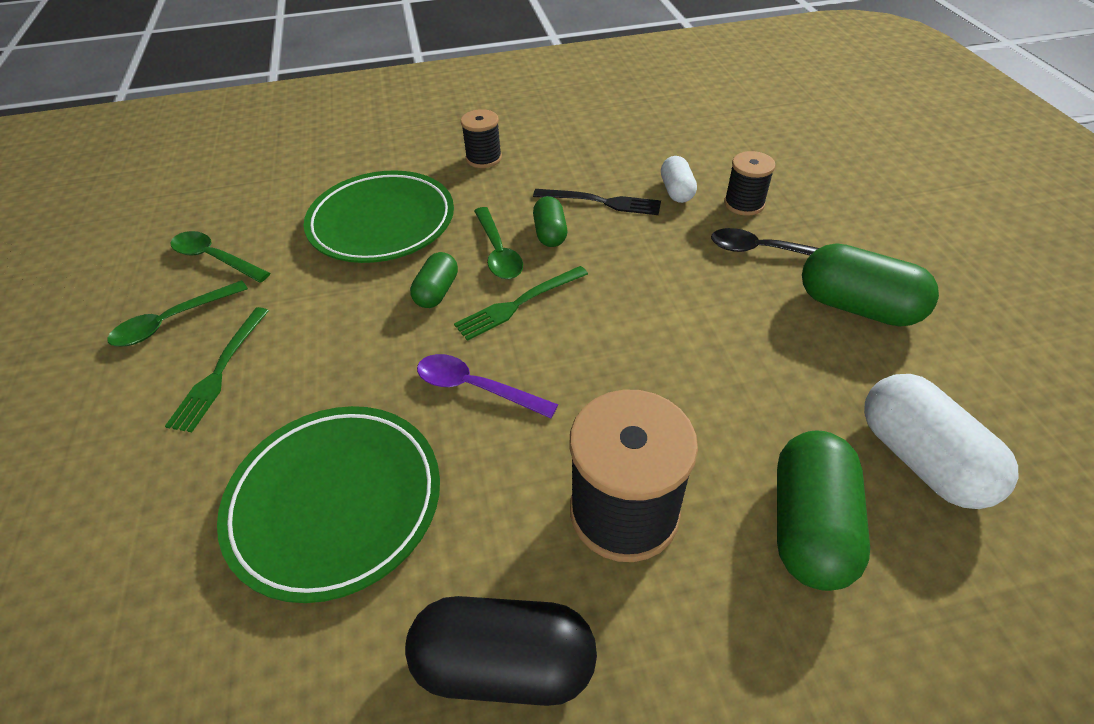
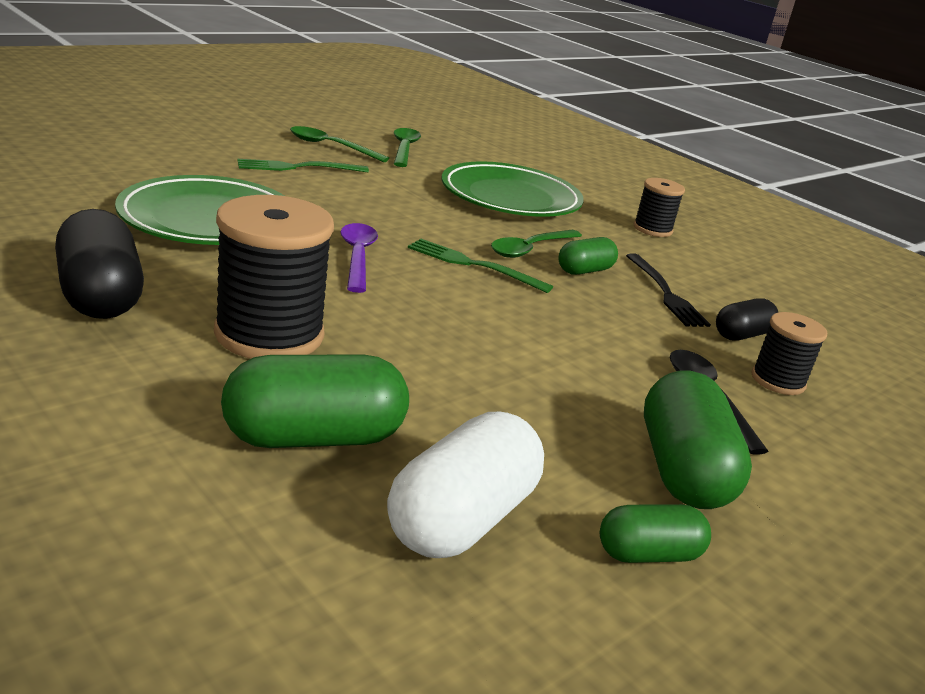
camera: 55 degrees right, 20 degrees down
(437, 292) = (452, 229): green capsule -> green capsule (648, 554)
(676, 191) = (742, 335): white capsule -> black capsule

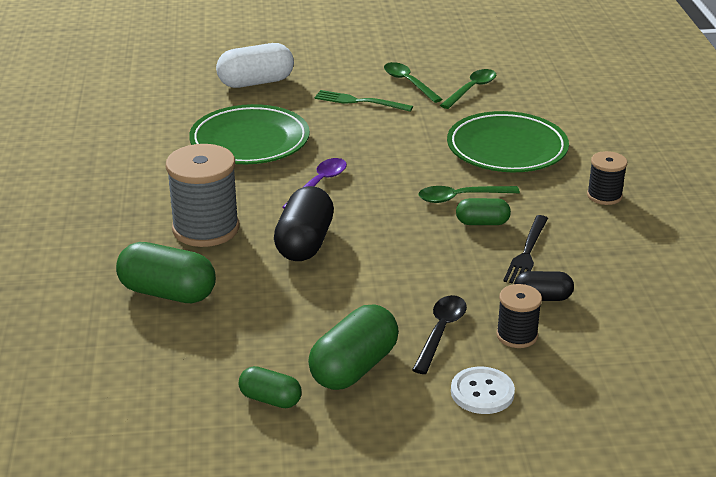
camera: 40 degrees right, 5 degrees up
(100, 296) = (139, 187): black capsule -> black capsule (305, 243)
(269, 334) = (206, 229): black spool -> grey spool
(461, 519) = (194, 353): white capsule -> white capsule (256, 82)
(473, 265) = (397, 203): green fork -> none
(841, 456) = (482, 392): none -> white button

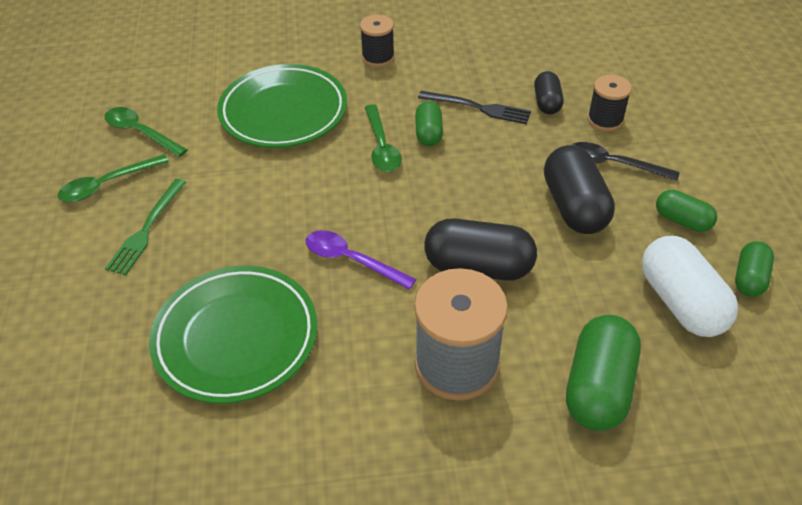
camera: 90 degrees left, 15 degrees up
(256, 82) = (55, 345): white capsule -> white capsule (681, 302)
(354, 367) = (682, 220): green capsule -> green capsule, size x0.57
(377, 301) = (574, 207): none -> black capsule
(482, 392) = (688, 142): white button -> none

